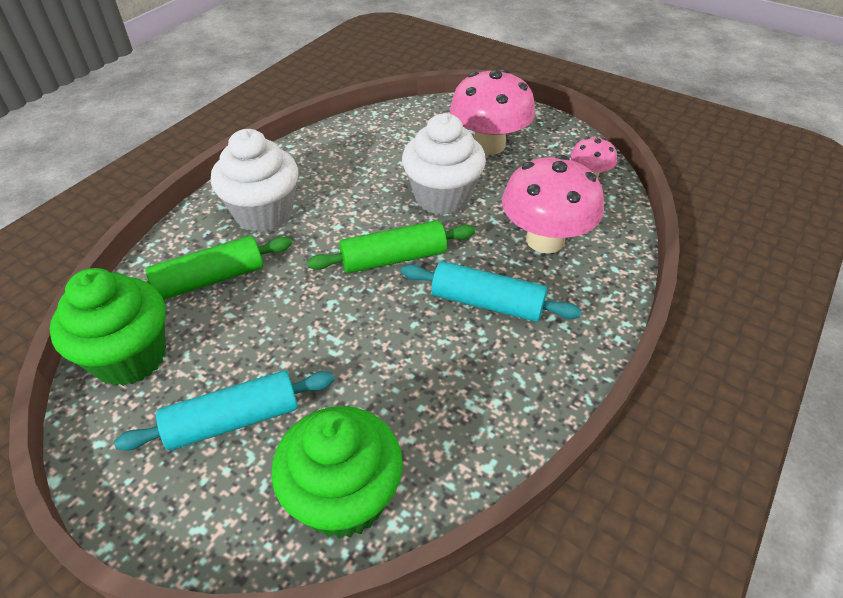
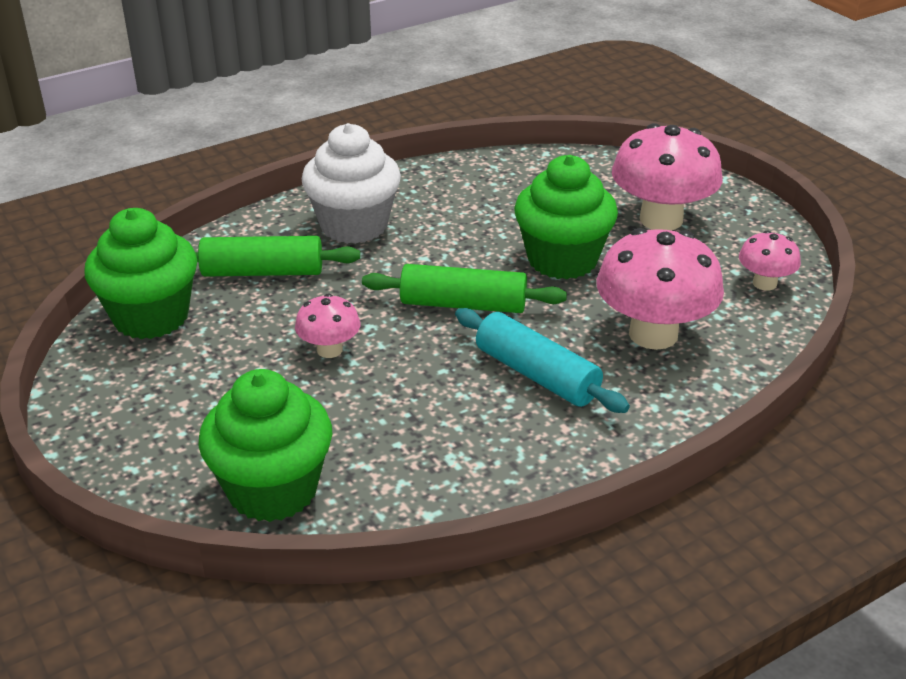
camera: 25 degrees right, 10 degrees down
(233, 420) = (212, 396): turquoise rolling pin -> none
(311, 336) = (329, 350): none -> pink mushroom
(442, 197) = (562, 260): white cupcake -> green cupcake

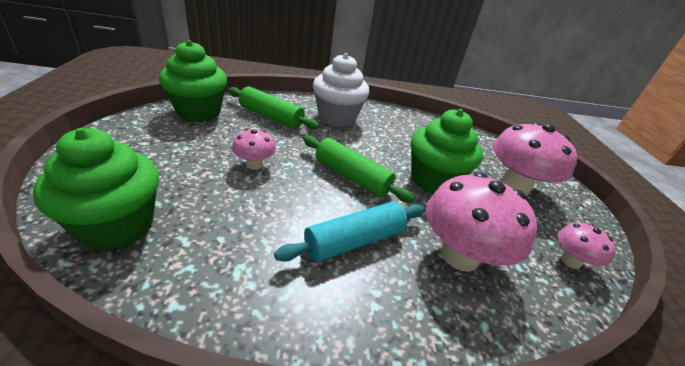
camera: 25 degrees right, 0 degrees up
(537, 374) = (354, 241): turquoise rolling pin -> turquoise rolling pin turned 75 degrees clockwise

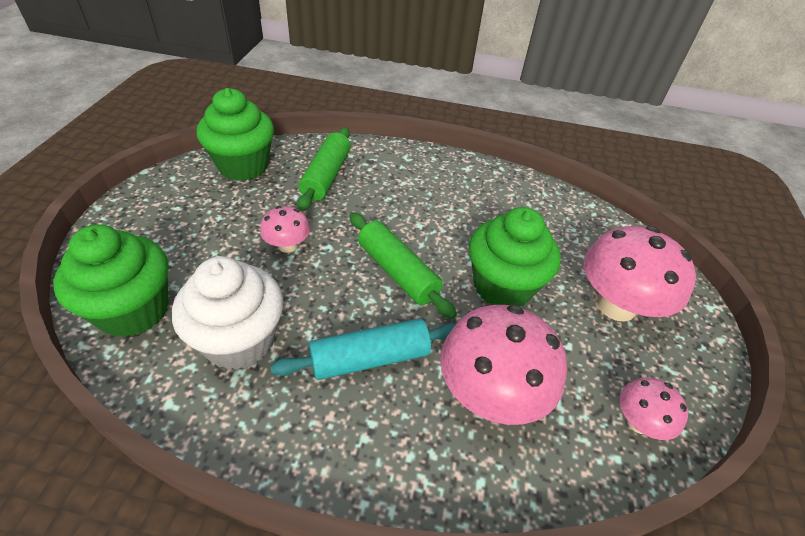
camera: 15 degrees right, 10 degrees up
(271, 117) = (326, 176): green rolling pin -> green rolling pin turned 60 degrees clockwise
(337, 117) = (410, 180): white cupcake -> white cupcake (240, 340)

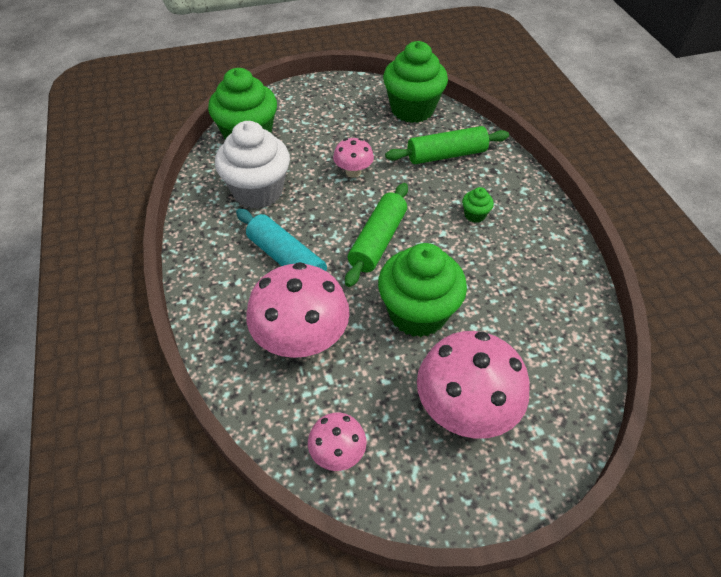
camera: 65 degrees right, 5 degrees up
(413, 196) = (474, 215): none -> green cupcake

